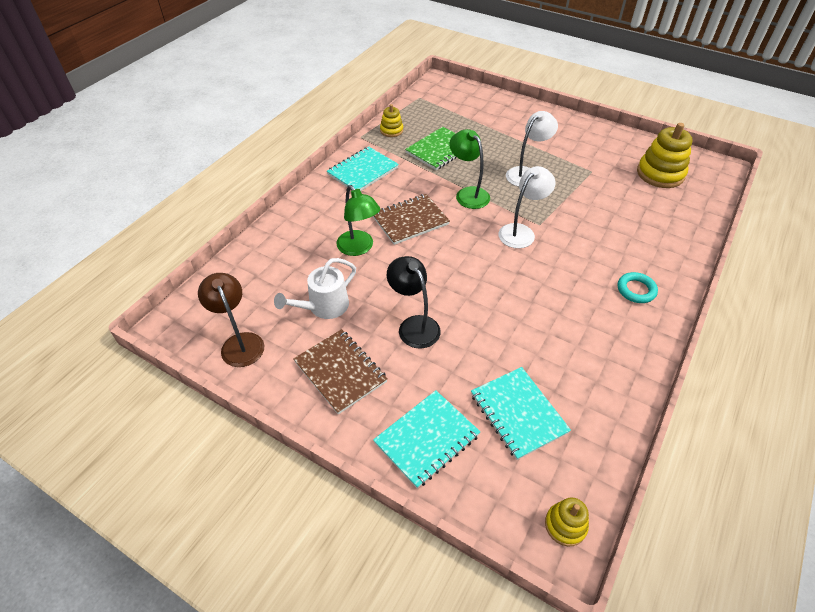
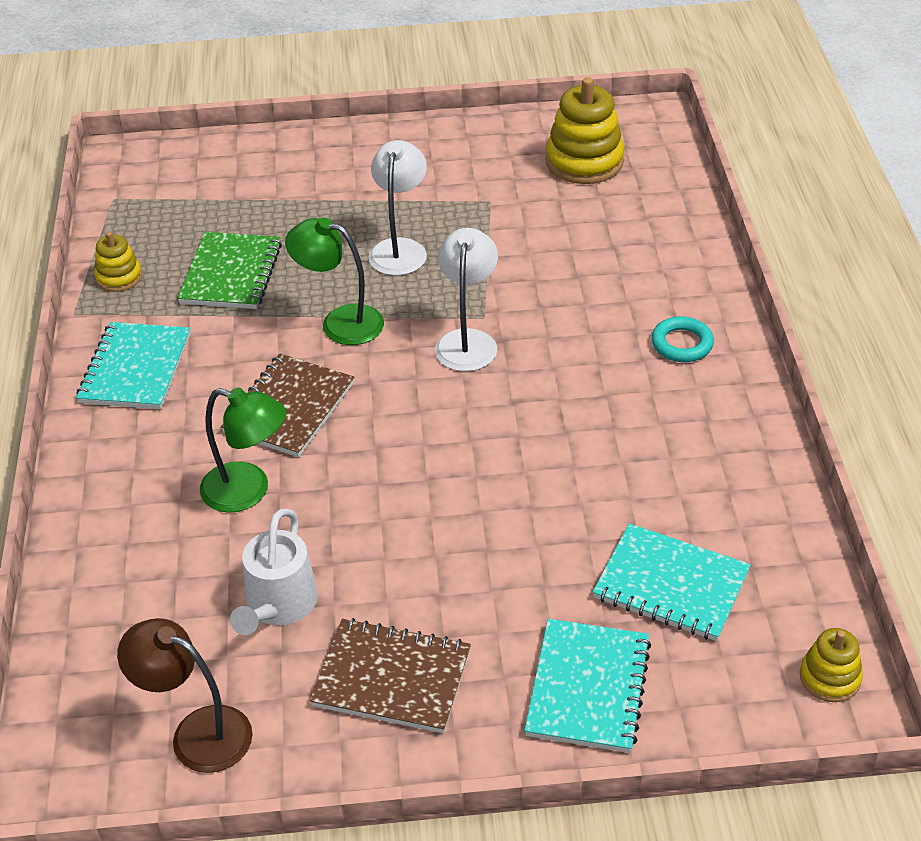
camera: 35 degrees left, 5 degrees down
(414, 325) = (436, 554): black lamp -> none

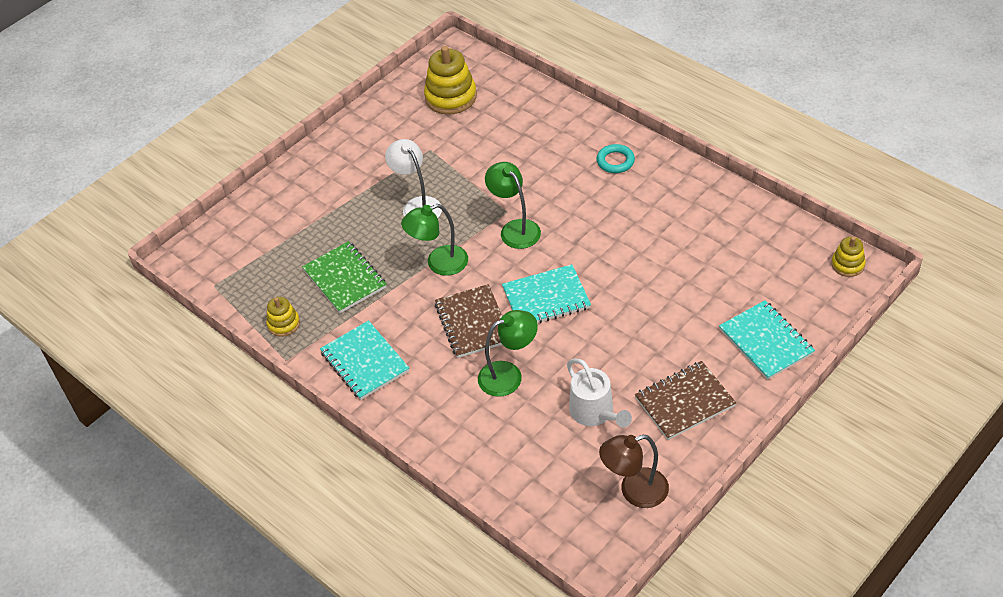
camera: 40 degrees left, 5 degrees up
(467, 341) = (515, 229): white lamp -> green lamp
(671, 585) = (745, 274): turquoise notebook -> turquoise notebook (546, 298)

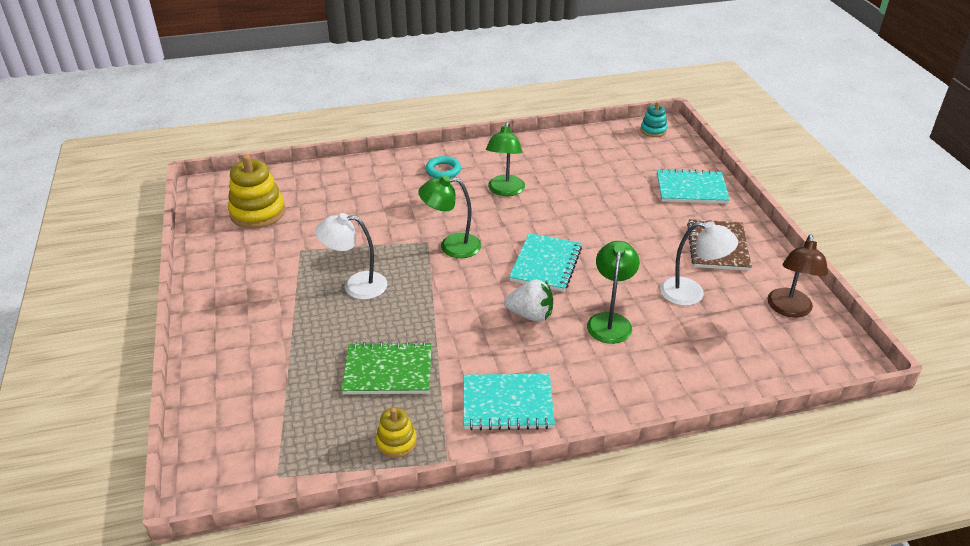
camera: 60 degrees left, 10 degrees down
(439, 263) = (440, 304): green lamp -> green lamp (505, 191)
(473, 323) = (530, 315): brown notebook -> white strawberry
(595, 412) = (691, 293): white watering can -> white lamp
(847, 264) = (653, 130): yellow stacking toy -> turquoise stacking toy

